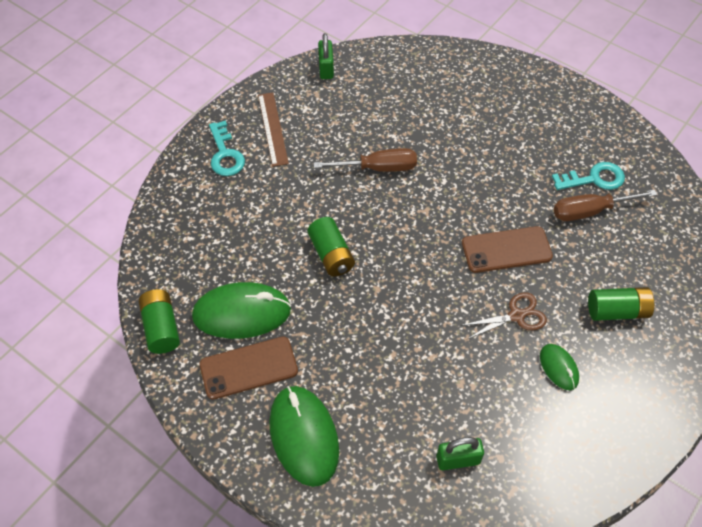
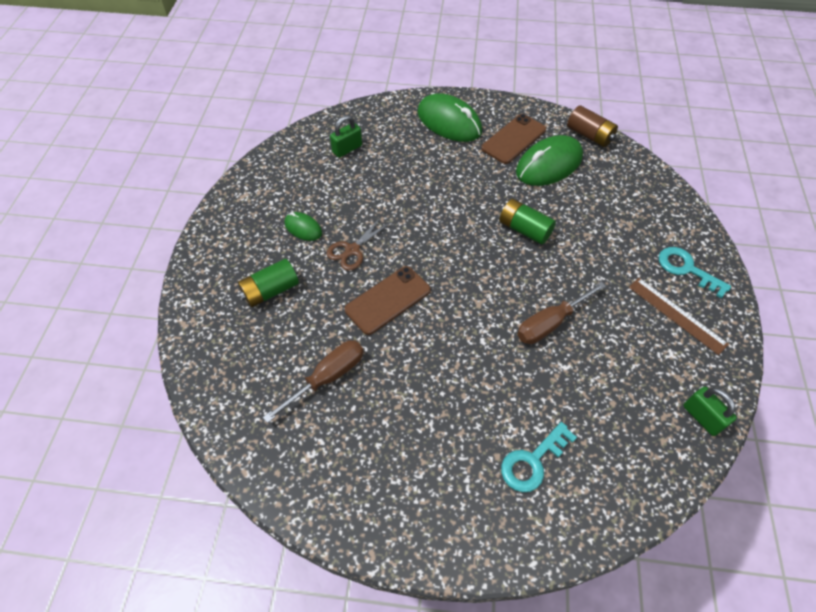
camera: 150 degrees right, 0 degrees up
(161, 328) = (589, 135): green battery -> brown battery
(594, 179) = (337, 420): turquoise key -> turquoise key (532, 461)

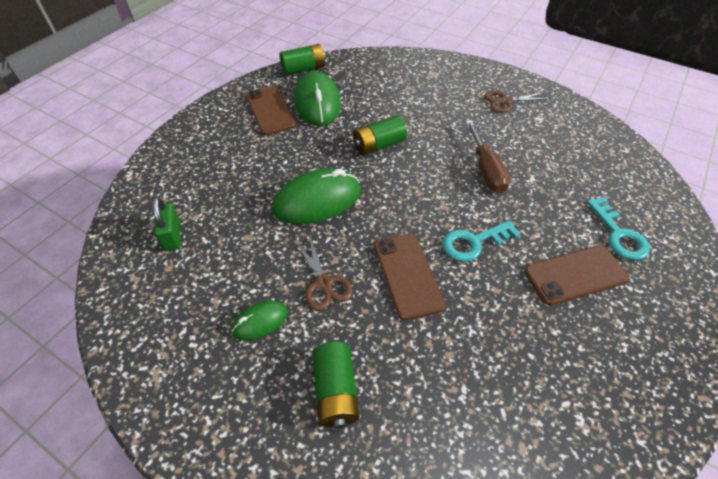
camera: 65 degrees left, 5 degrees down
(327, 378) = (486, 368): brown screwdriver -> none
(449, 122) = (210, 142): green mouse -> green mouse (317, 200)
(456, 428) = (575, 275): none -> brown phone
(589, 135) = (303, 69): brown battery -> green battery
(676, 315) = (506, 101): brown ruler -> brown scissors
(686, 269) = (467, 80): turquoise key -> turquoise key (473, 242)
(702, 417) = (597, 127): green padlock -> none

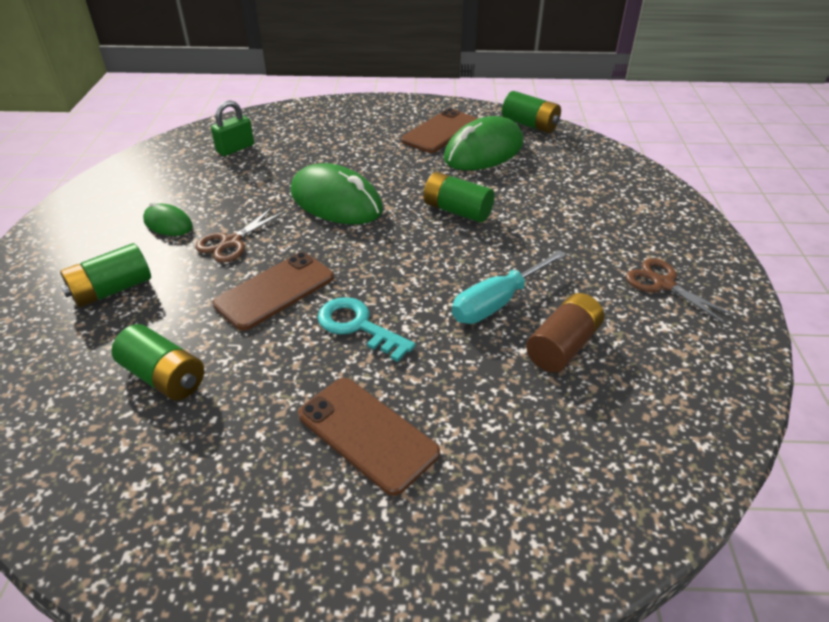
camera: 60 degrees right, 10 degrees down
(473, 376) = (164, 377): none -> green battery
(485, 169) = (497, 302): brown screwdriver -> turquoise screwdriver
(537, 161) = (563, 346): none -> brown battery
(618, 235) = (483, 469): turquoise key -> none

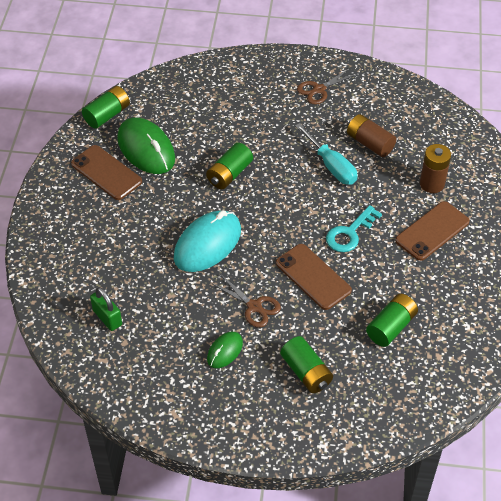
camera: 85 degrees left, 10 degrees up
(336, 202) = (207, 244): green mouse -> turquoise mouse
(485, 434) = (432, 184): none -> brown battery

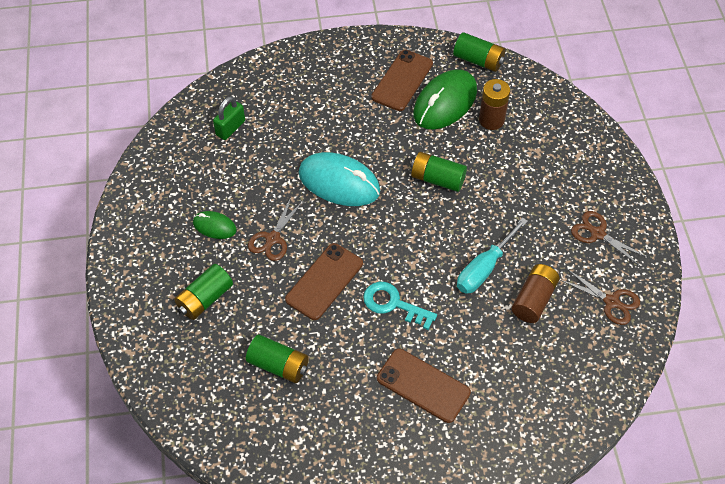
camera: 75 degrees right, 5 degrees up
(384, 99) = (611, 302): none -> brown scissors
(432, 184) = (495, 374): brown battery -> brown battery (491, 120)

